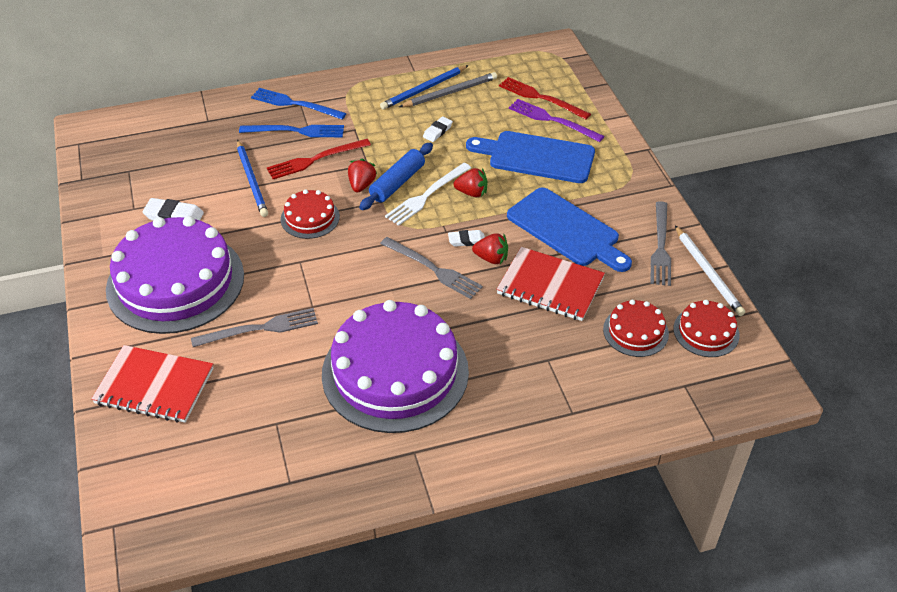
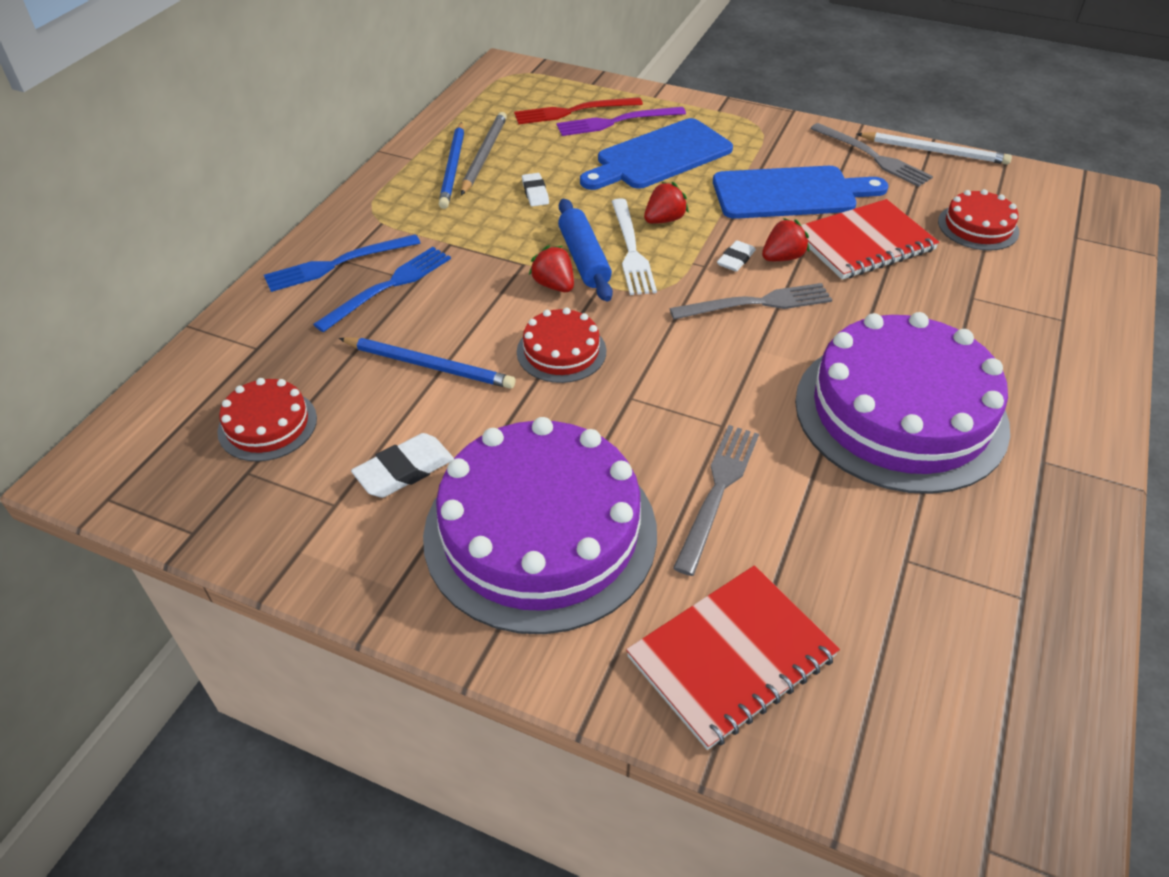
camera: 50 degrees left, 0 degrees up
(315, 159) = (462, 297): red fork -> none
(706, 332) = (1013, 191): red cake -> red cake (267, 425)

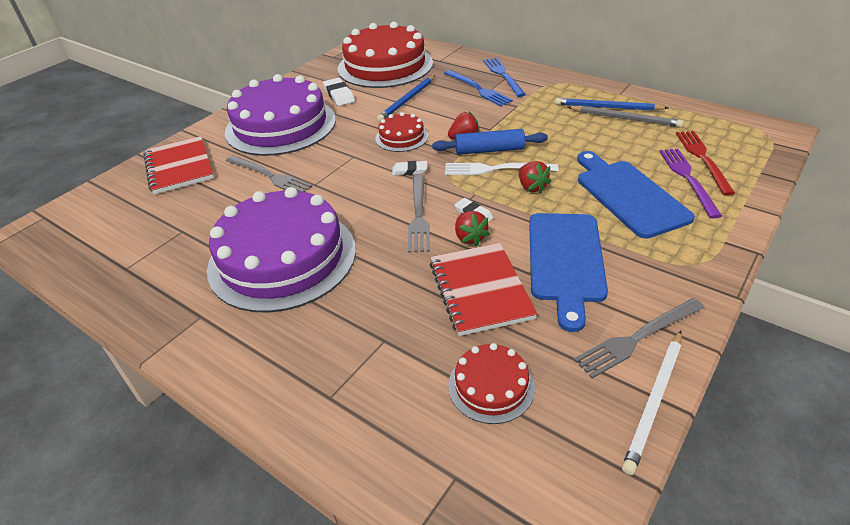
camera: 105 degrees right, 5 degrees down
(267, 425) = (385, 66): red cake -> red cake, size x2.18
(535, 193) = (573, 136): white eraser -> white eraser (409, 171)

